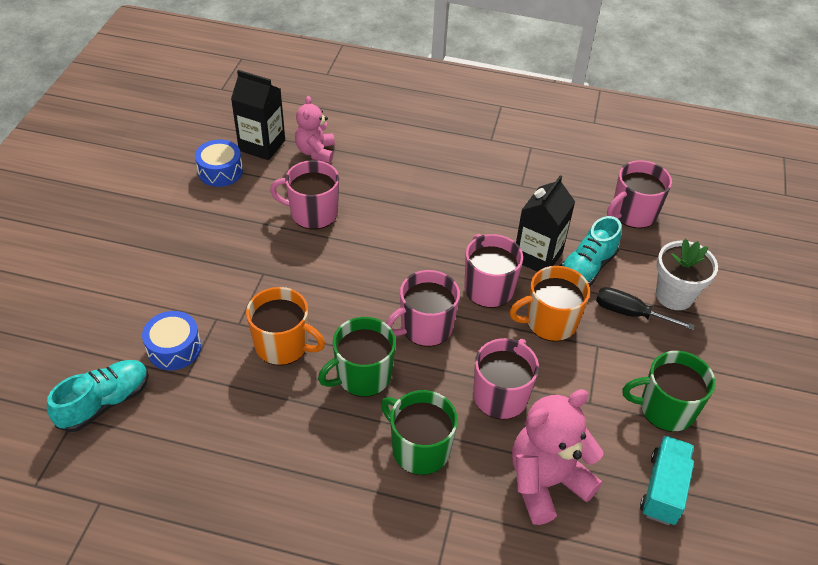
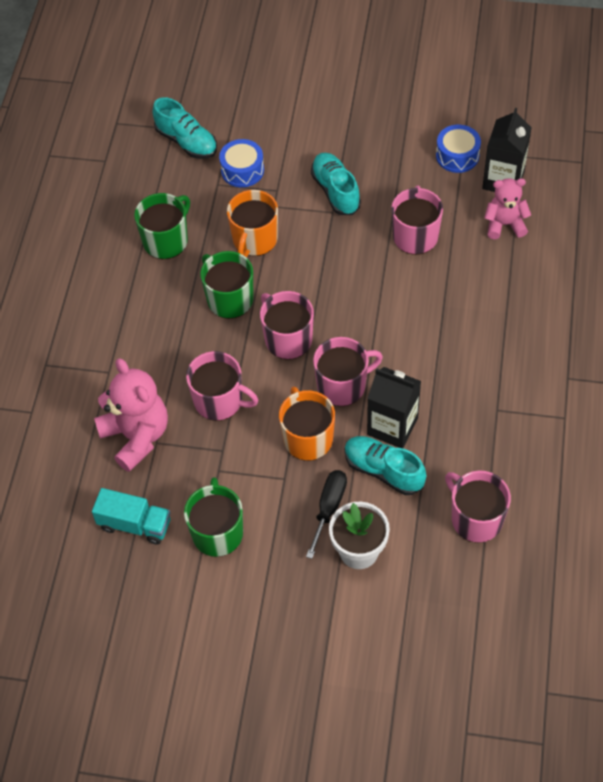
camera: 90 degrees right, 10 degrees up
(235, 267) = (335, 191): none -> turquoise shoe
(419, 449) = (161, 345): green mug -> green mug (166, 240)

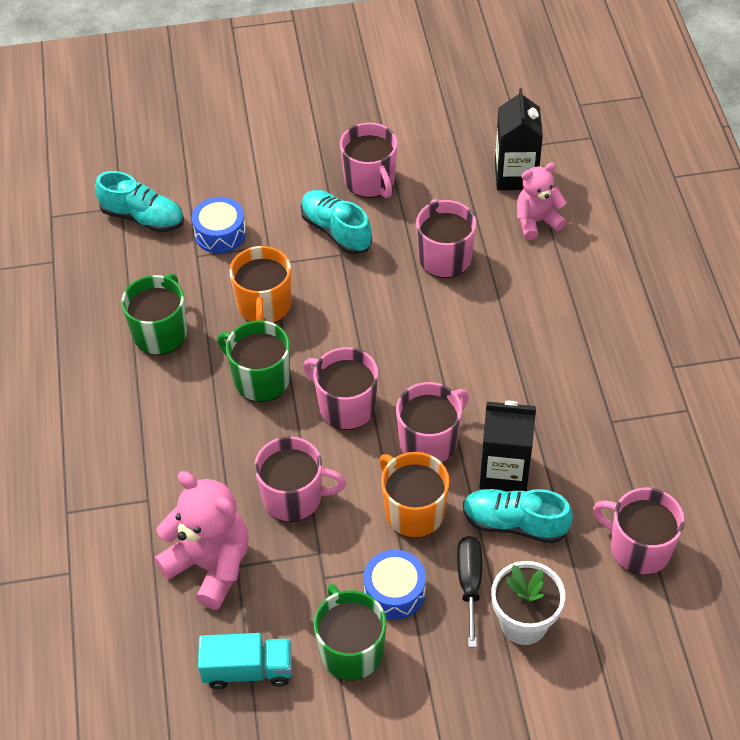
camera: 20 degrees left, 5 degrees down
(380, 155) = (370, 181): none -> pink mug
(457, 156) = (455, 162): blue drum -> blue drum (394, 592)

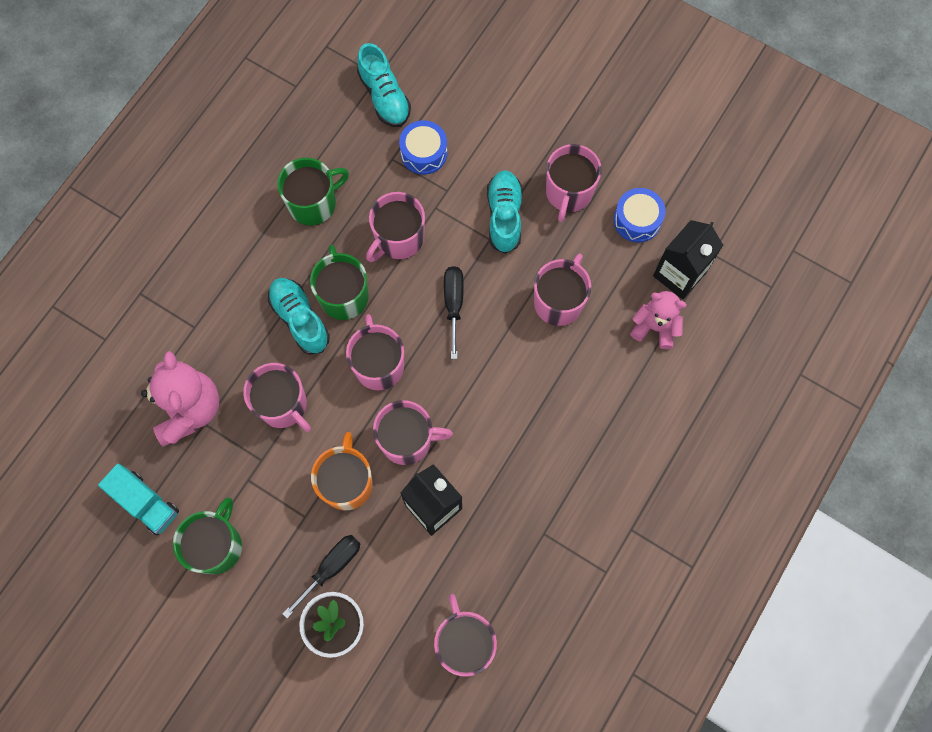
camera: 40 degrees right, 20 degrees up
(264, 306) = (398, 239): orange mug -> pink mug
(361, 319) = (453, 304): none -> black screwdriver
(394, 592) = (280, 530): blue drum -> blue drum (637, 220)
(514, 524) = (402, 551): turquoise shoe -> turquoise shoe (300, 319)

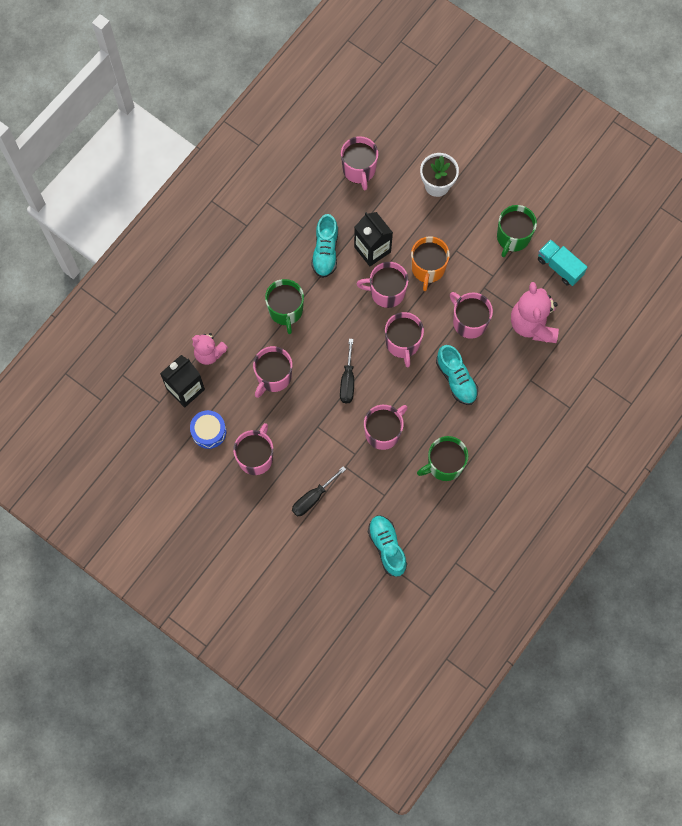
camera: 175 degrees left, 0 degrees up
(331, 568) = (440, 218): black screwdriver -> black screwdriver (313, 498)
(343, 295) = (425, 394): green mug -> green mug (286, 311)
(424, 153) = (360, 498): blue drum -> none
(504, 216) = (305, 443): turquoise shoe -> turquoise shoe (325, 252)

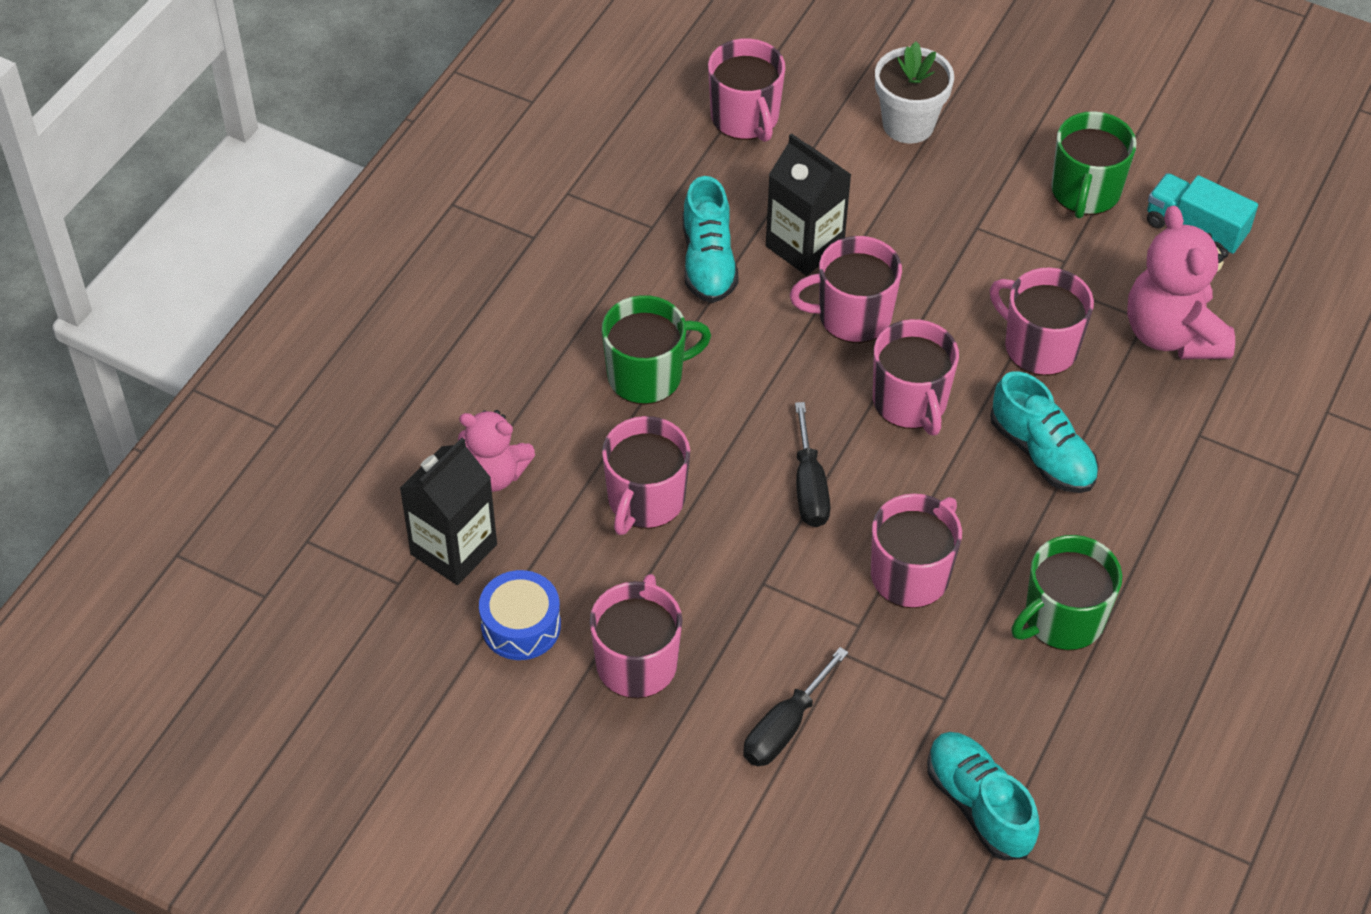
camera: 10 degrees left, 20 degrees down
(286, 311) = (647, 375): green mug -> green mug turned 90 degrees counterclockwise
(428, 268) = (928, 265): orange mug -> none

